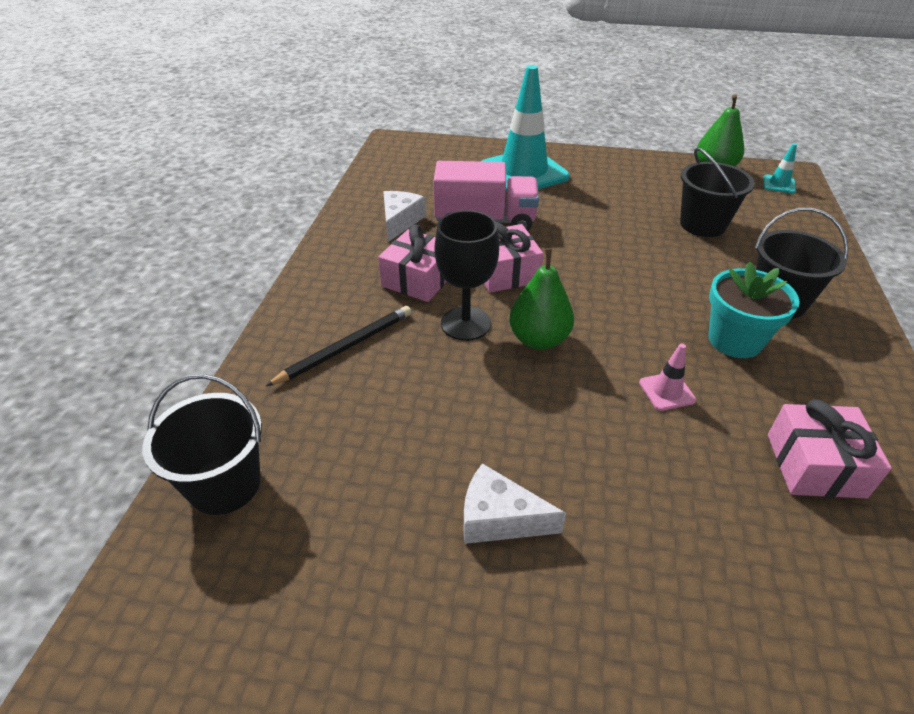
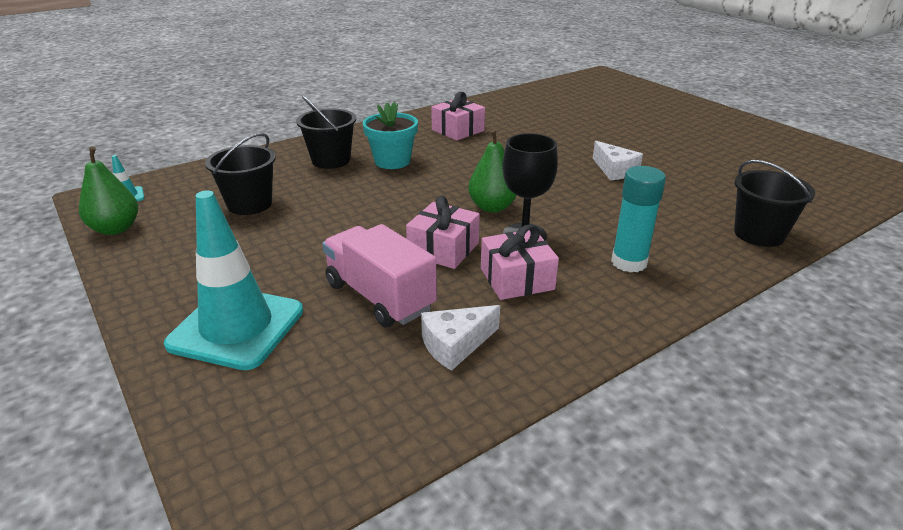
camera: 135 degrees left, 10 degrees down
(345, 347) = (629, 262): black pencil -> turquoise glue stick
(666, 391) = (468, 164): pink traffic cone -> none

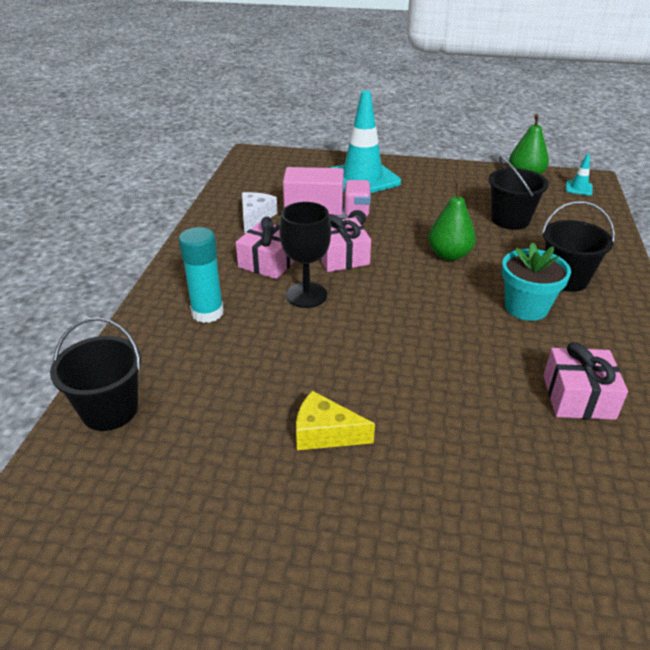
camera: 135 degrees right, 5 degrees up
(492, 207) = (366, 307): green pear -> green pear (449, 255)
(614, 170) = (325, 433): white cheese -> yellow cheese

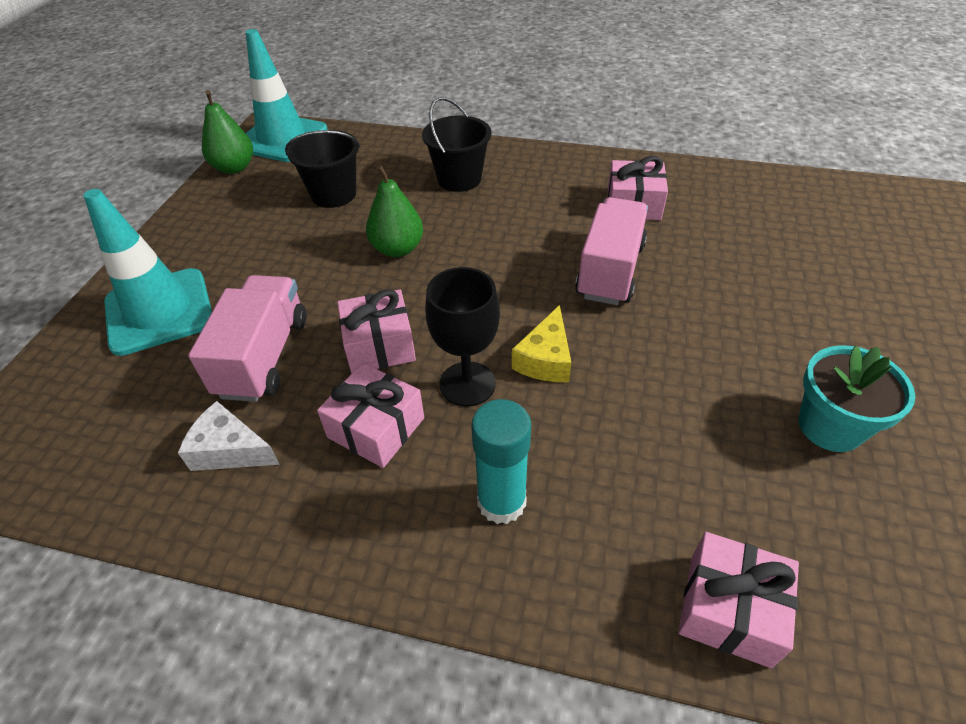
camera: 85 degrees left, 10 degrees up
(110, 410) = (729, 609): black bucket -> pink gift
(325, 433) = (716, 371): yellow cheese -> yellow cheese (545, 359)
(454, 372) = (610, 271): none -> pink truck
(526, 307) = (505, 210): turquoise flower pot -> turquoise flower pot (830, 426)
(579, 188) = (282, 138): turquoise traffic cone -> turquoise traffic cone, size x2.47

